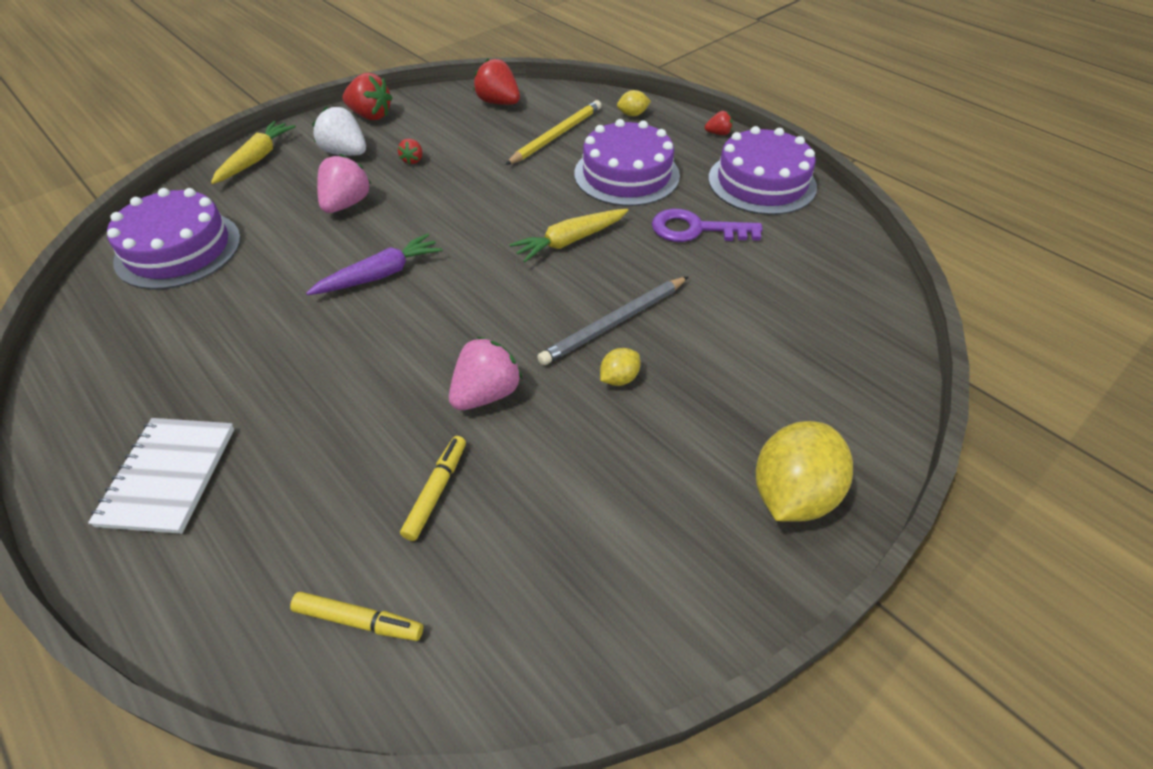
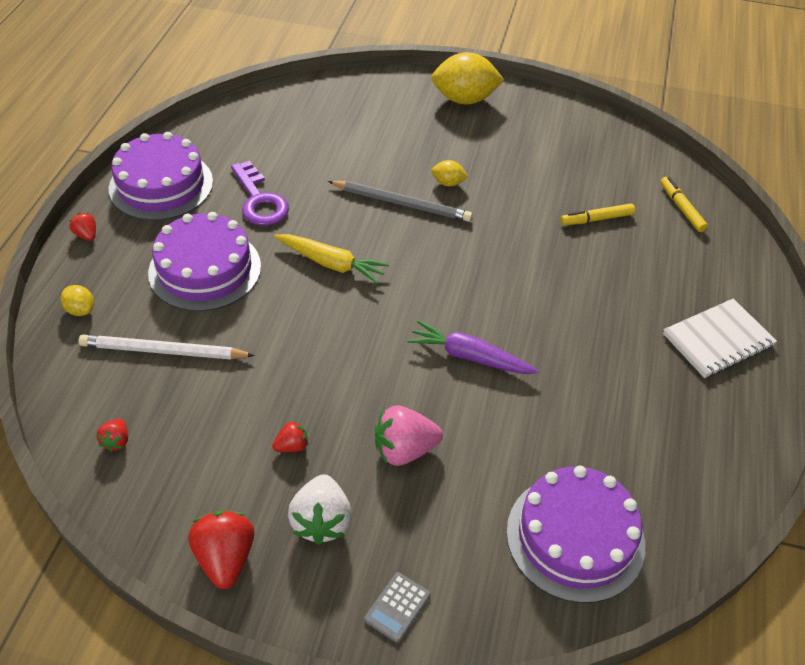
camera: 125 degrees left, 0 degrees up
(256, 159) = (397, 607): yellow carrot -> grey calculator
(486, 394) = (516, 233): pink strawberry -> none
(498, 103) = (116, 441): red strawberry -> red strawberry, size x0.52
(556, 135) = (163, 351): yellow pencil -> white pencil

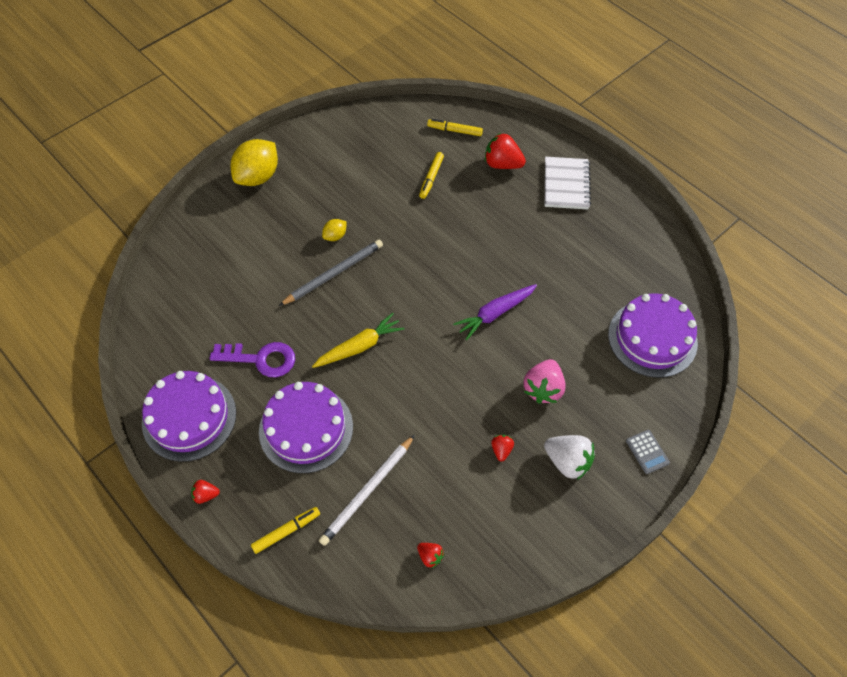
camera: 55 degrees left, 10 degrees up
(80, 310) = (286, 531): yellow lemon -> yellow marker
(225, 558) = (563, 529): red strawberry -> red strawberry (502, 164)

